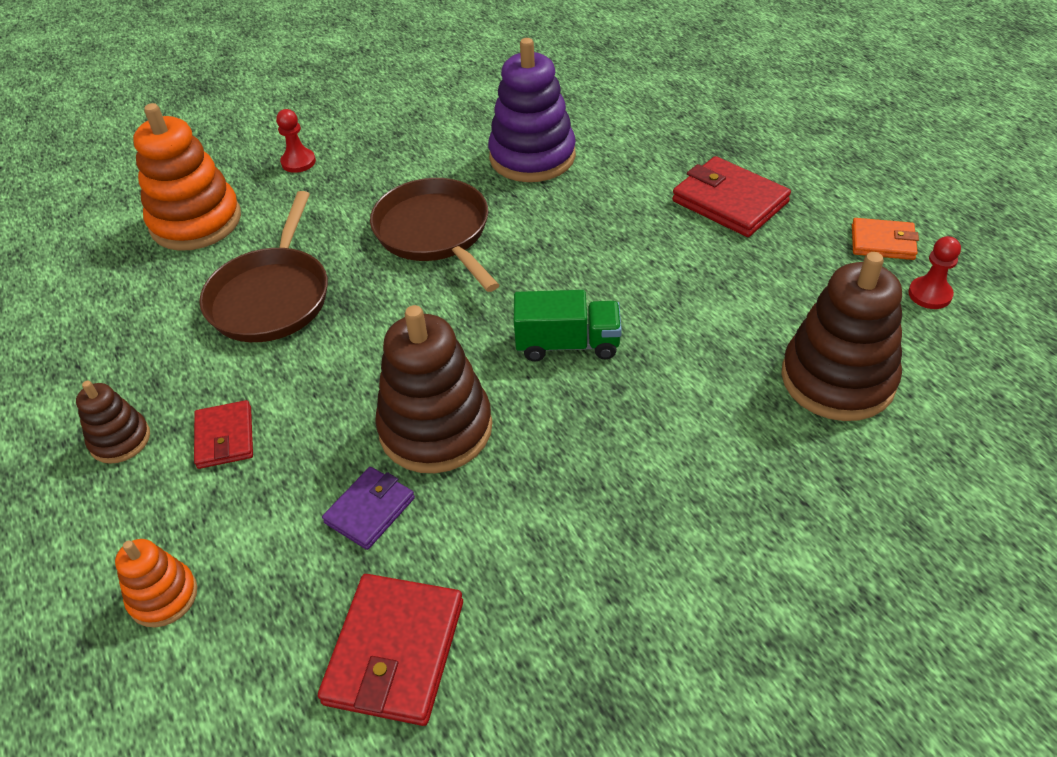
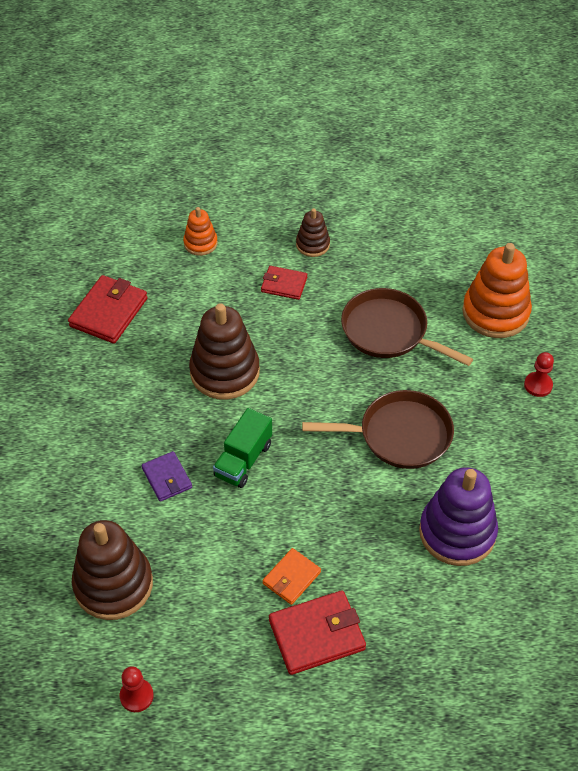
camera: 115 degrees right, 5 degrees up
(370, 510) = (191, 327): purple wallet -> purple wallet (167, 478)
(395, 652) = (108, 312): red wallet -> red wallet turned 75 degrees clockwise
(882, 242) = (204, 707): orange wallet -> orange wallet (291, 578)

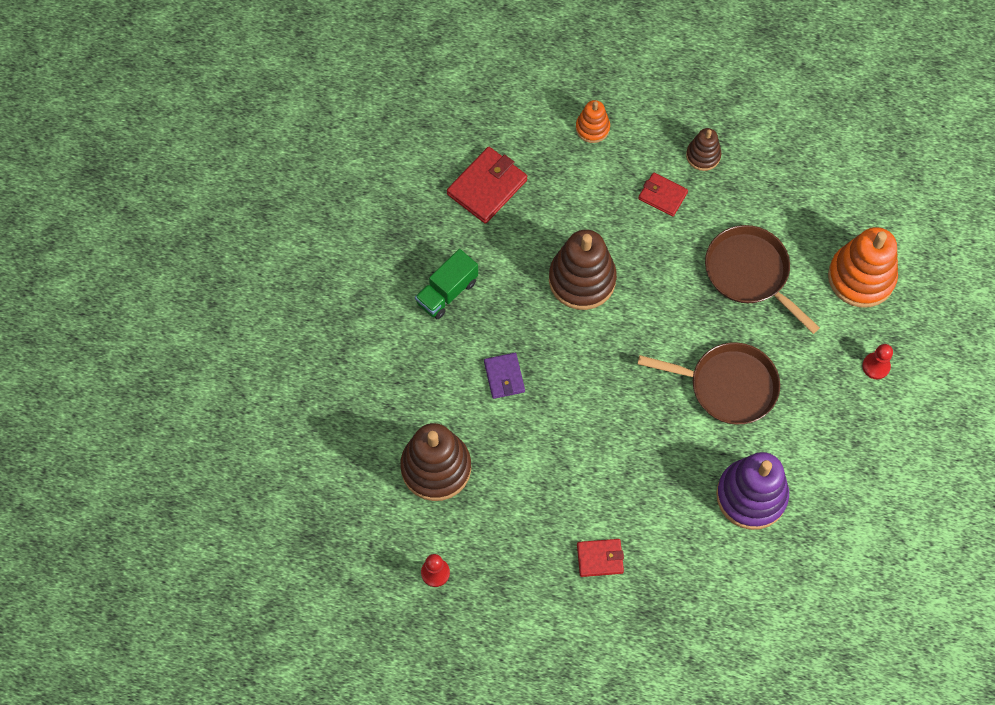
camera: 15 degrees right, 15 degrees up
(243, 460) = (577, 376): green truck -> green truck (447, 292)
(291, 578) = (591, 501): orange wallet -> none
(316, 634) = (600, 558): red wallet -> red wallet, size x0.61

